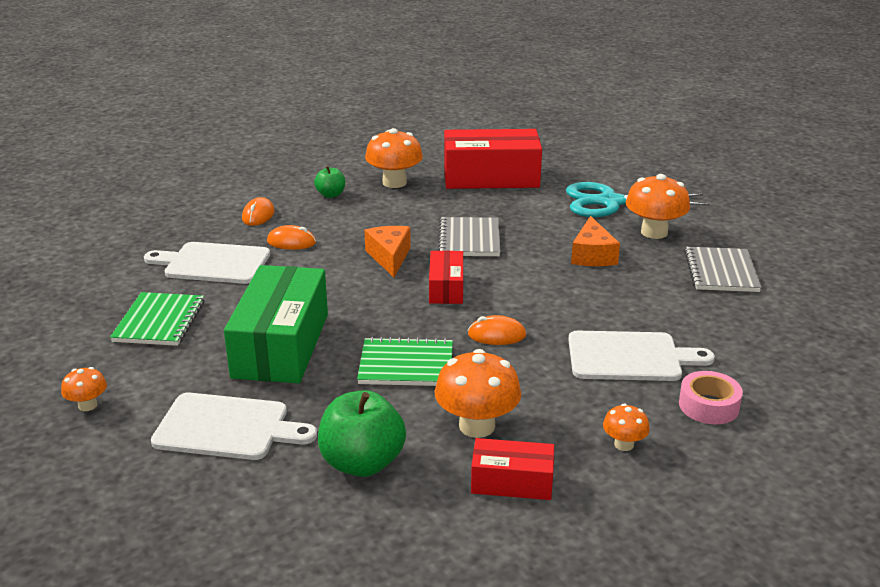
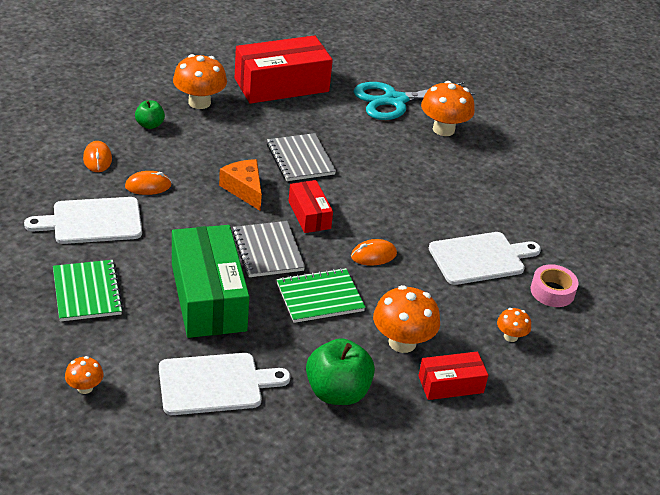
camera: 25 degrees left, 10 degrees up
(592, 255) = (407, 161): orange cheese -> none
(721, 272) = (510, 163): grey notebook -> grey notebook (268, 251)

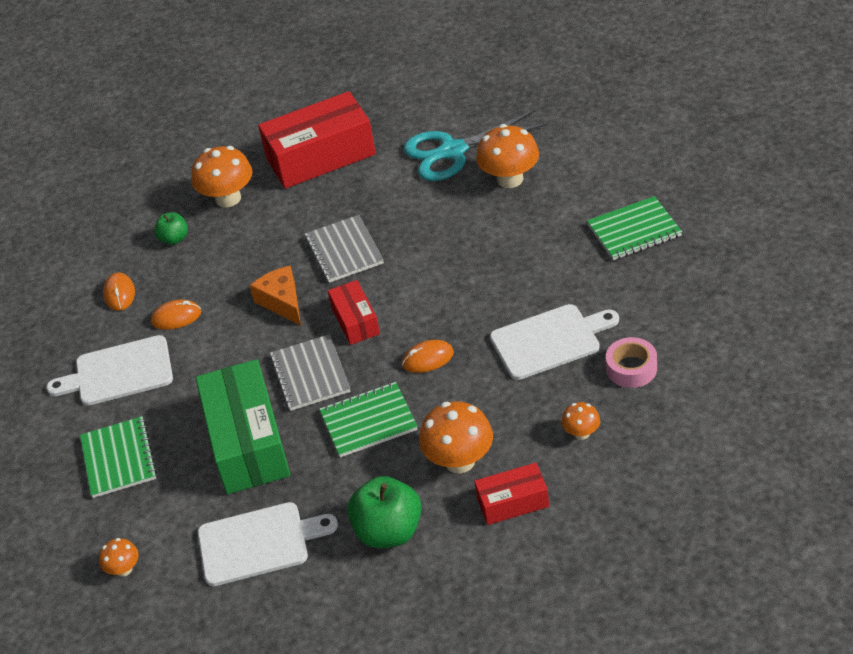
camera: 10 degrees right, 5 degrees up
(550, 185) = (634, 230): none -> green notebook

